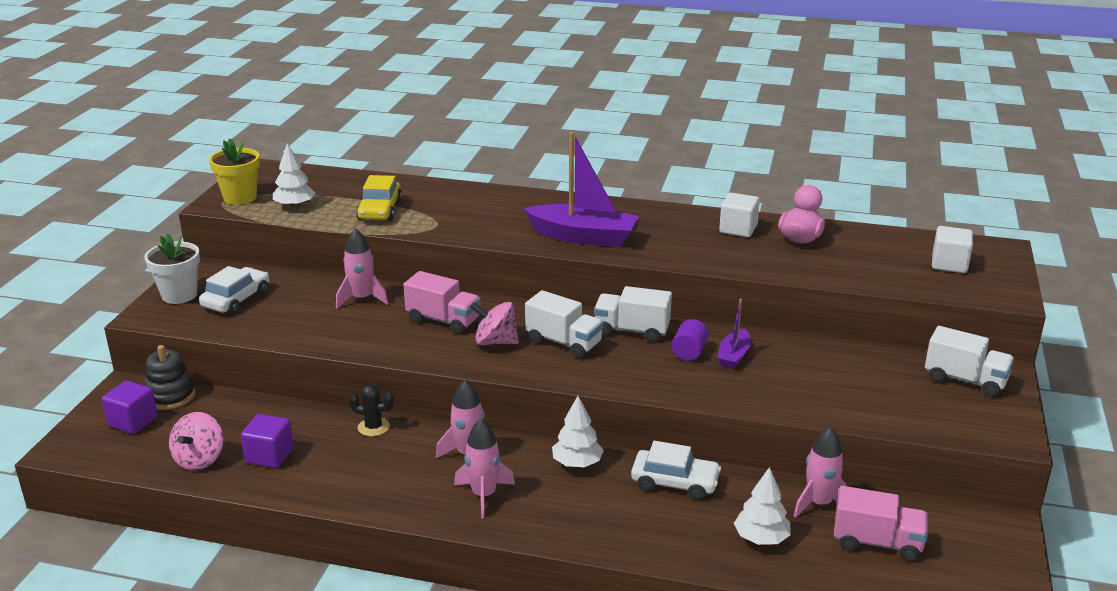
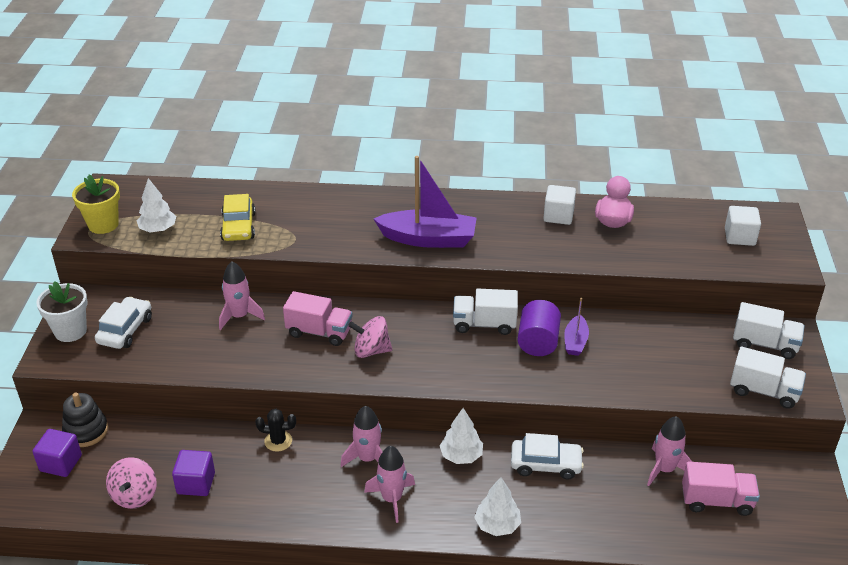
camera: 10 degrees left, 10 degrees up
(564, 342) = (430, 344): white truck -> white truck (764, 391)
(689, 352) = (538, 342): purple cylinder -> purple cylinder, size x1.53
(761, 538) = (626, 510): white tree -> white tree (497, 525)

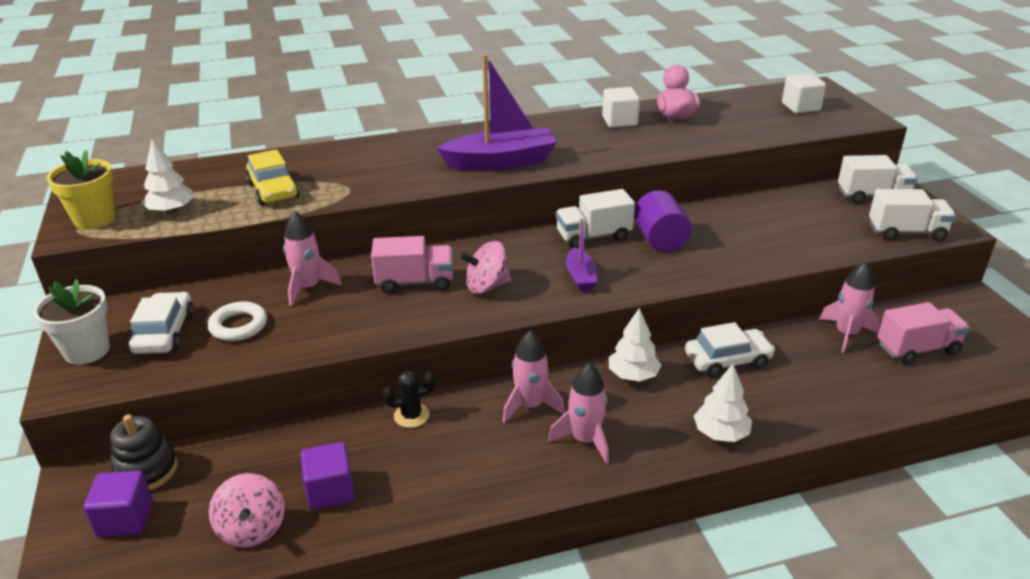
camera: 20 degrees left, 5 degrees down
(177, 338) = (238, 326): none -> white ring
(575, 341) = (697, 231): purple boat -> purple boat (580, 277)

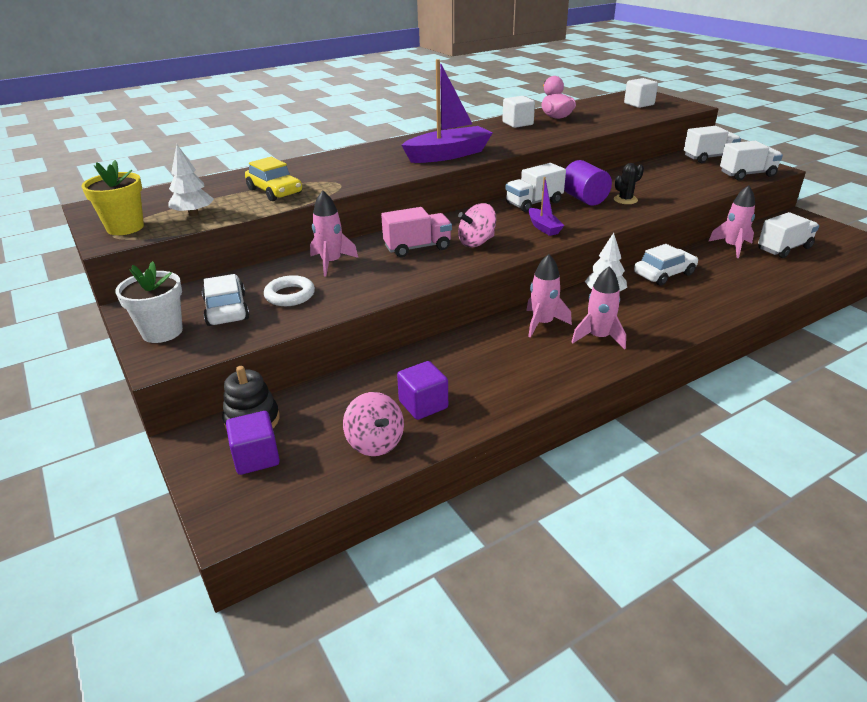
camera: 15 degrees left, 0 degrees up
(411, 416) = (454, 345): black cactus -> black cactus (625, 200)
(720, 433) = (691, 317): white tree -> none
(917, 349) = (784, 248): pink truck -> white truck

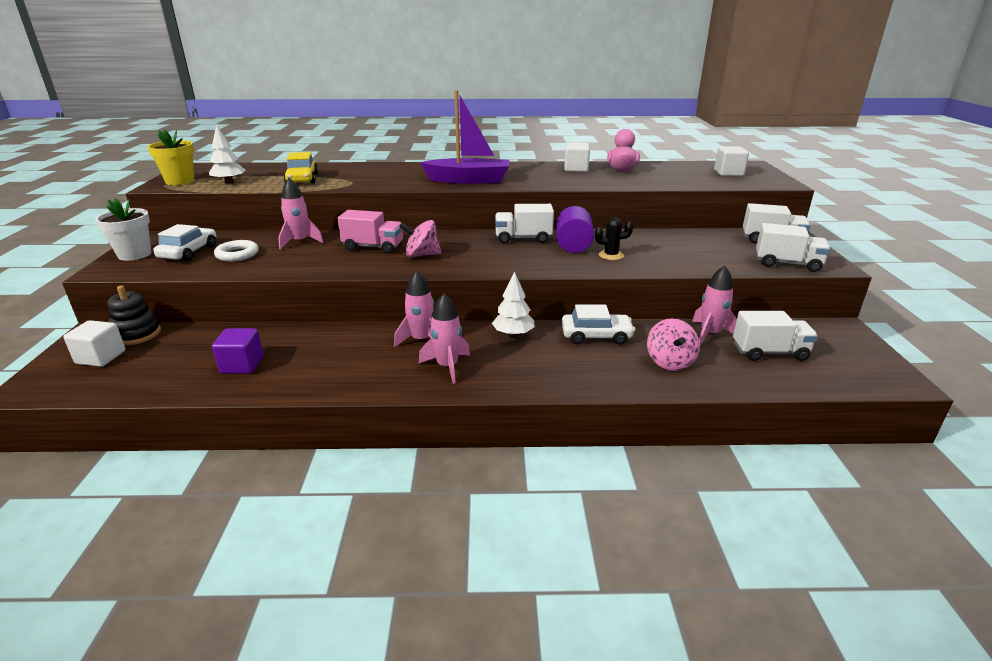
camera: 30 degrees right, 5 degrees down
(256, 457) = (101, 357): purple cube -> white cube
(375, 442) = (173, 377): pink spinning top -> pink spinning top (669, 362)
(543, 227) = (495, 258): purple boat -> none

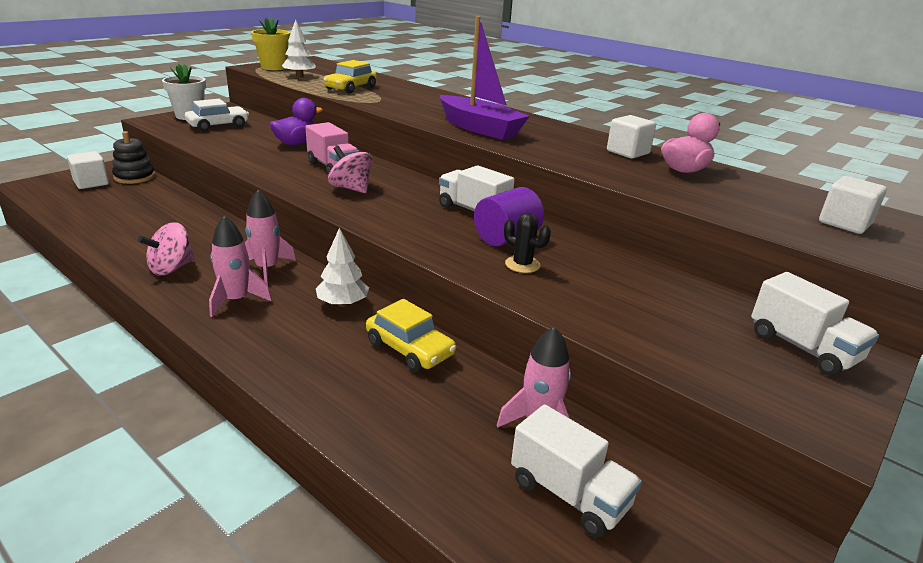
camera: 40 degrees right, 0 degrees up
(237, 254) = (238, 138): white ring -> none
(242, 365) = (134, 225): purple cube -> none
(300, 242) = (296, 143): pink rocket -> purple duck
(596, 336) = (409, 349): white car -> yellow car
(669, 362) = (423, 421): pink spinning top -> pink spinning top (171, 268)
(787, 264) = (747, 387): white truck -> none

